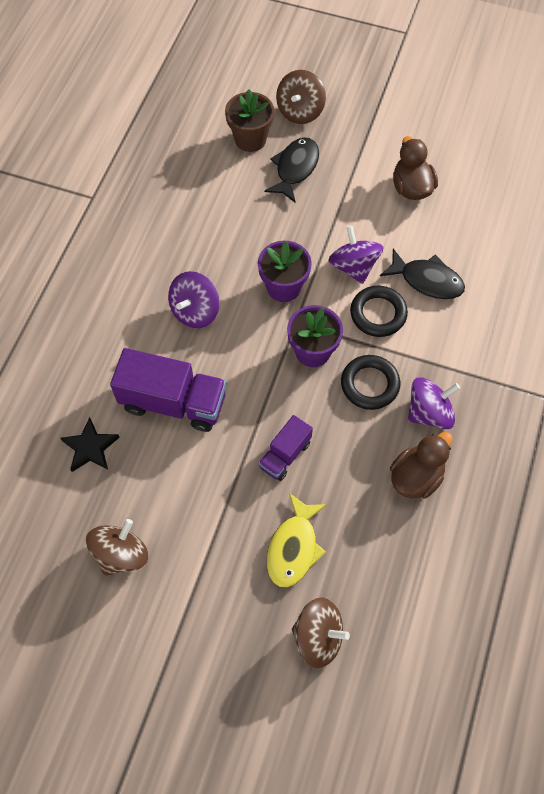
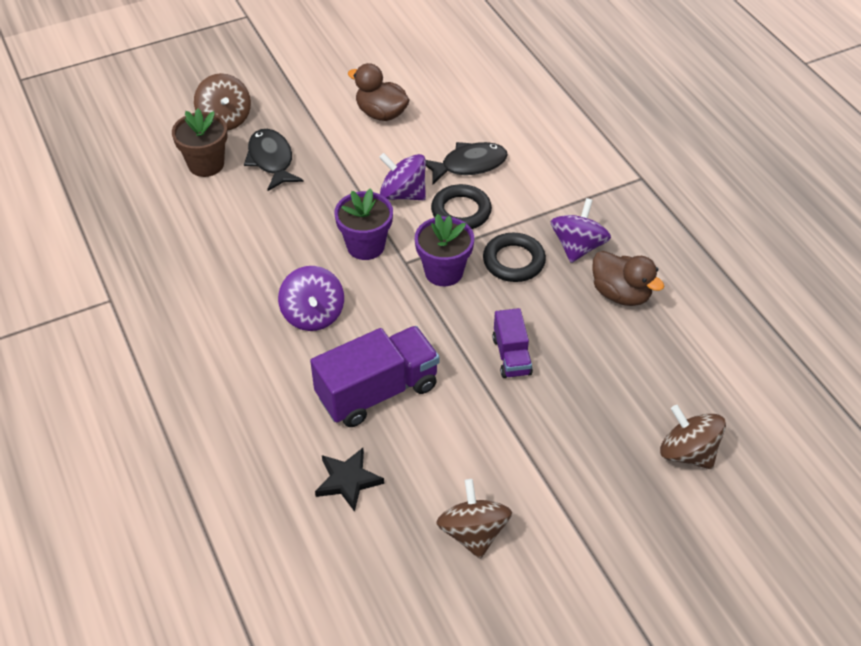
camera: 45 degrees left, 15 degrees down
(294, 547) = (596, 411): yellow fish -> none
(318, 636) = (687, 453): brown spinning top -> brown spinning top turned 105 degrees counterclockwise
(416, 477) = (621, 294): brown duck -> brown duck turned 135 degrees clockwise

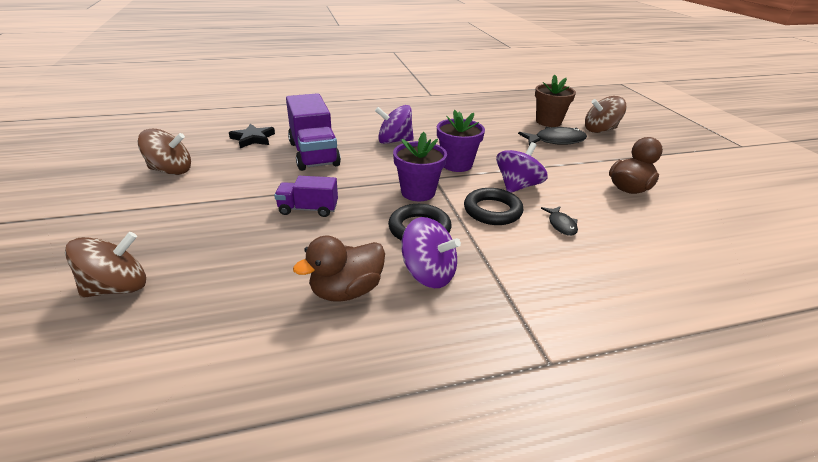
camera: 100 degrees right, 15 degrees down
(469, 165) = (561, 225): black fish -> black fish, size x0.56

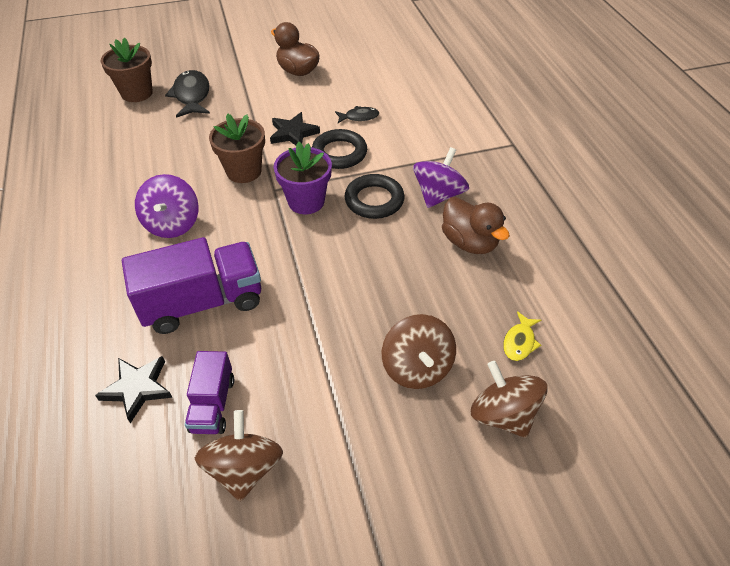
camera: 90 degrees left, 15 degrees up
(189, 312) = (519, 342): none -> yellow fish
(308, 209) = (345, 286): purple truck -> purple truck (213, 404)
(457, 164) = (244, 171): purple flower pot -> brown flower pot
(517, 186) = (293, 133): purple spinning top -> black star
(600, 130) = (168, 62): brown spinning top -> brown spinning top (417, 367)

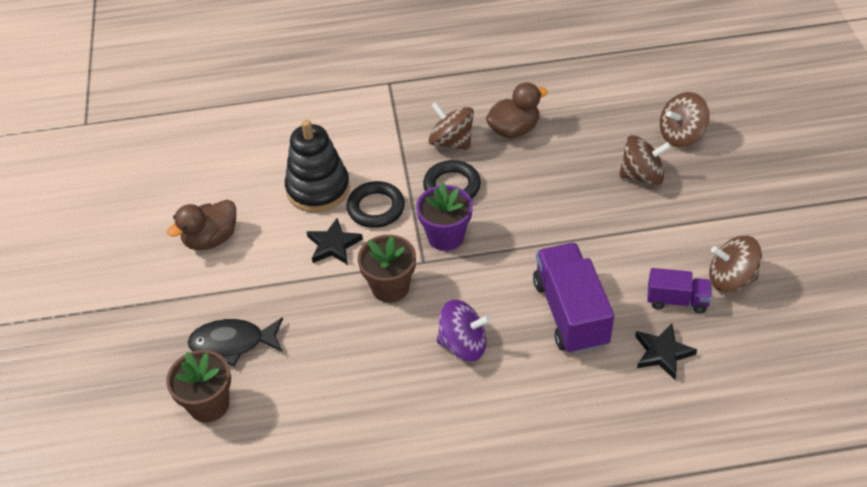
camera: 80 degrees left, 0 degrees up
(359, 117) = (318, 189): black fish -> black stacking toy
(438, 195) = (451, 142): purple spinning top -> brown spinning top
(519, 342) = (619, 117): yellow fish -> none

